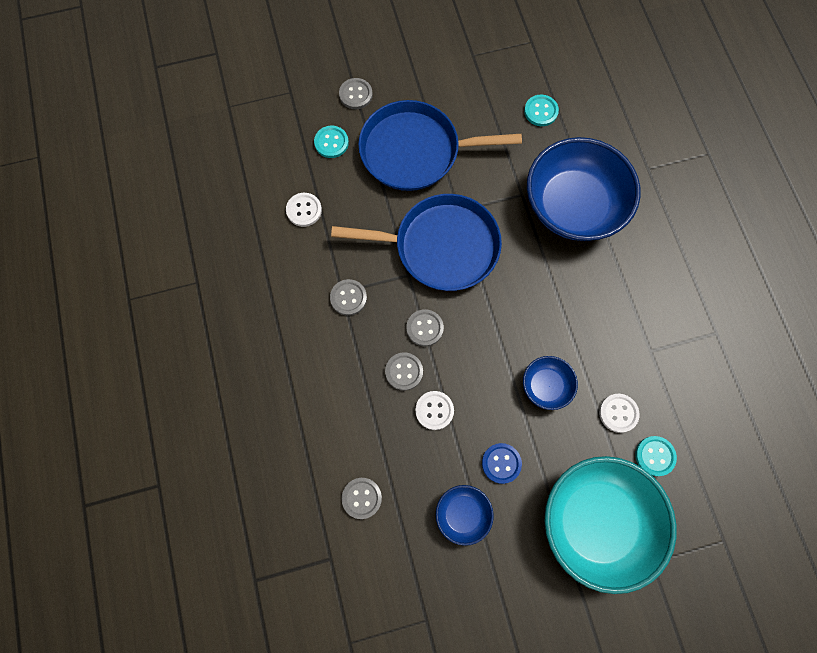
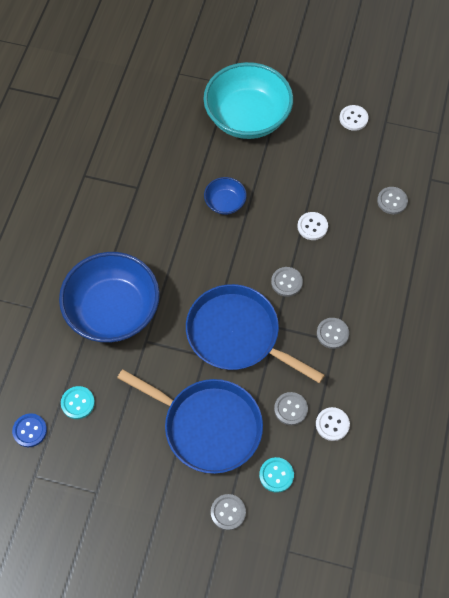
camera: 150 degrees left, 10 degrees down
(404, 371) = (319, 261): grey button -> grey button (290, 409)
(462, 514) = (330, 161): blue bowl -> none
(501, 463) = (286, 175): blue button -> blue button (30, 430)
(618, 413) = (189, 164): white button -> white button (353, 118)
(655, 456) = (184, 131): turquoise button -> none

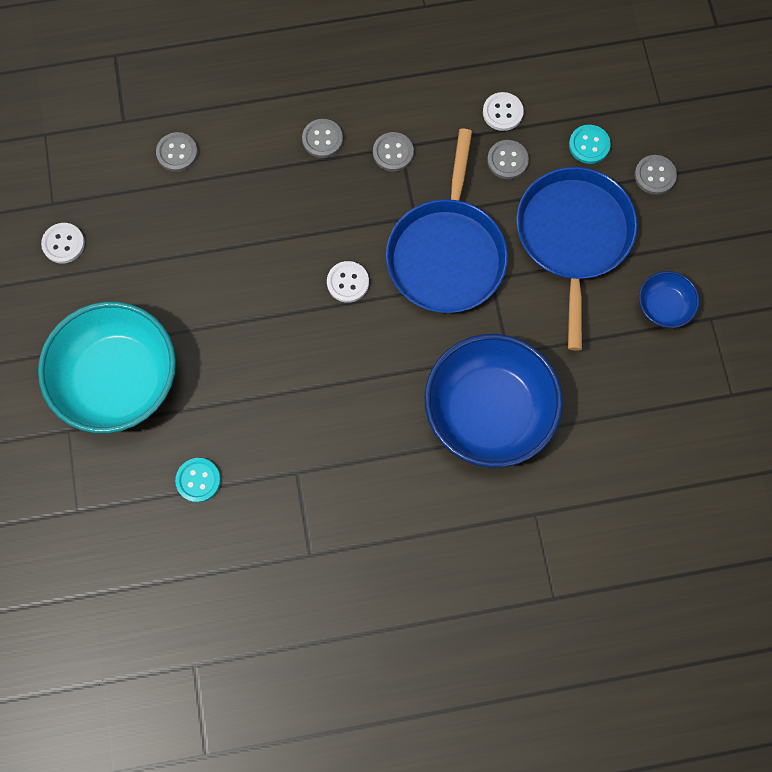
camera: 115 degrees left, 10 degrees up
(30, 430) = (686, 428): blue button -> none
(78, 403) = (624, 391): turquoise button -> turquoise button (198, 480)
(225, 203) = (270, 348): blue bowl -> blue bowl (663, 306)
(286, 282) = (350, 228): grey button -> grey button (322, 139)
(312, 226) = (257, 229): white button -> white button (348, 282)

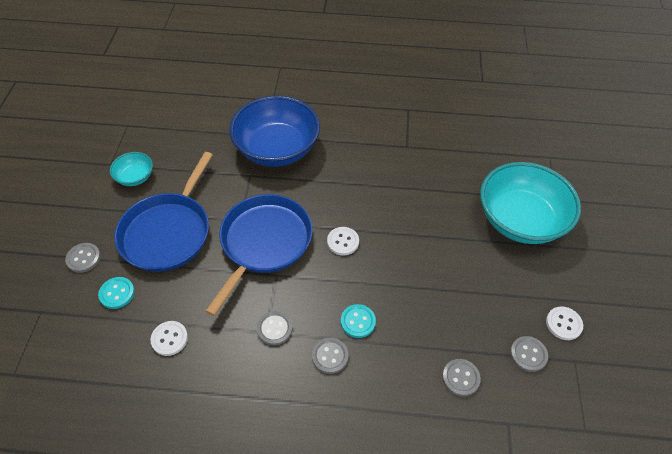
camera: 165 degrees left, 20 degrees down
(198, 480) = (470, 155): turquoise button -> turquoise button (358, 321)
(507, 160) = (186, 298): grey button -> grey button (528, 354)
(663, 306) = (135, 177): blue bowl -> turquoise bowl

